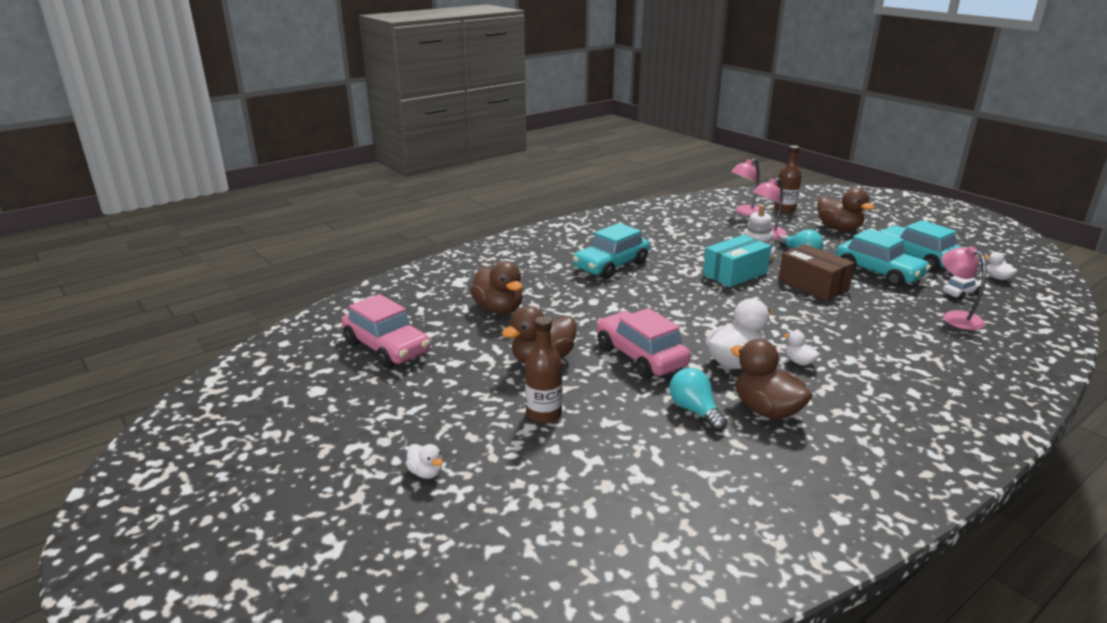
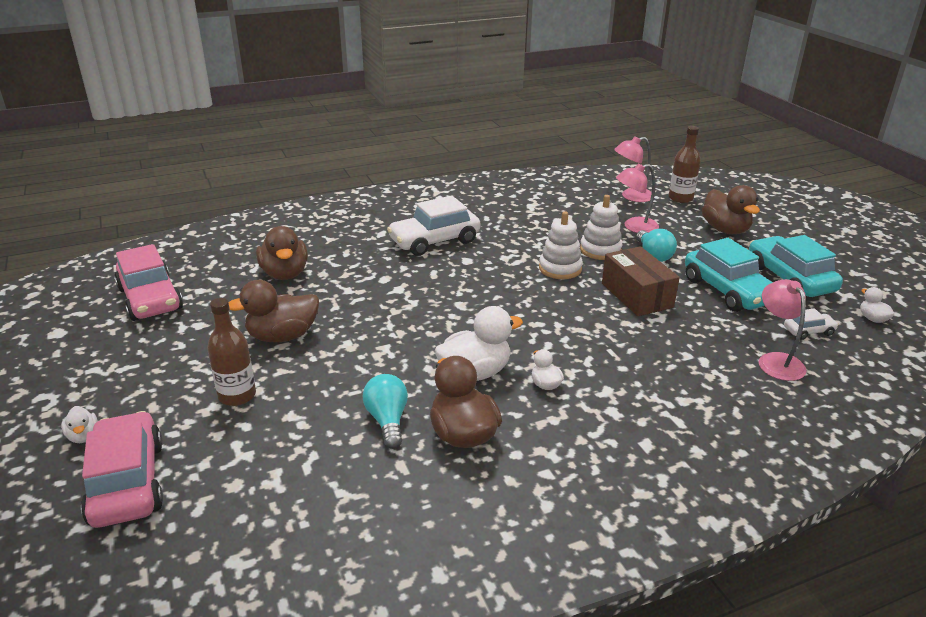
camera: 15 degrees right, 5 degrees up
(611, 266) = (434, 241): turquoise car -> white car
(640, 356) = (381, 349): pink car -> pink car (127, 482)
(735, 273) = (560, 268): turquoise box -> white stacking toy

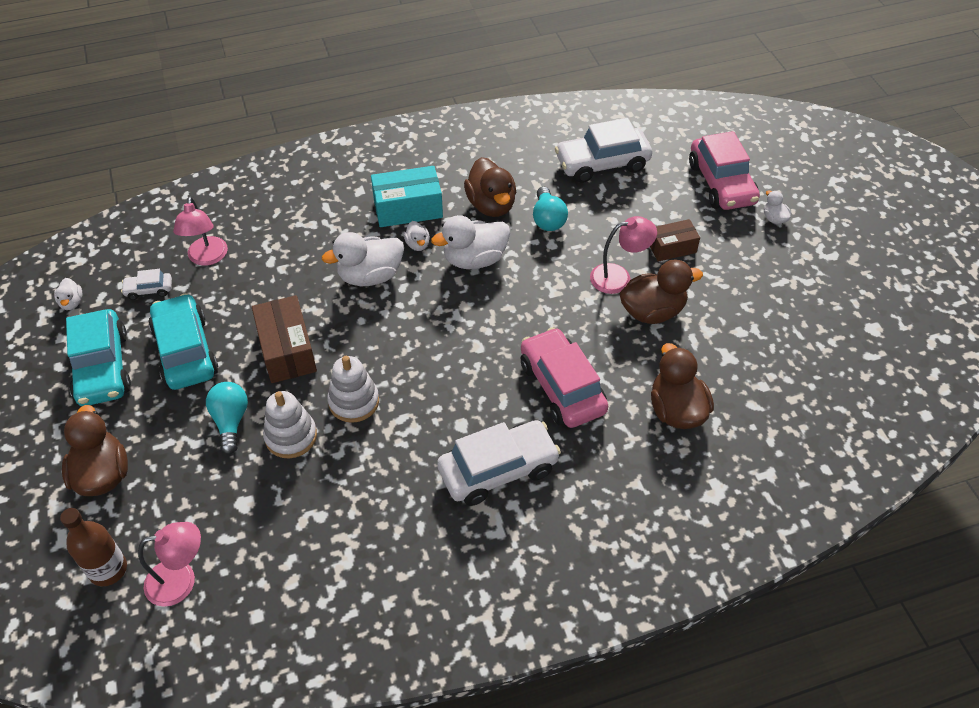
camera: 175 degrees left, 20 degrees up
(150, 299) = (809, 374): pink car -> pink car (561, 387)
(237, 395) = (672, 248): brown bottle -> brown box
(299, 504) = (602, 164): none -> white car
(572, 424) = (408, 208): none -> turquoise box
(587, 352) = (370, 276): none -> white duck
(634, 227) = (221, 488): pink lamp -> pink lamp (619, 277)

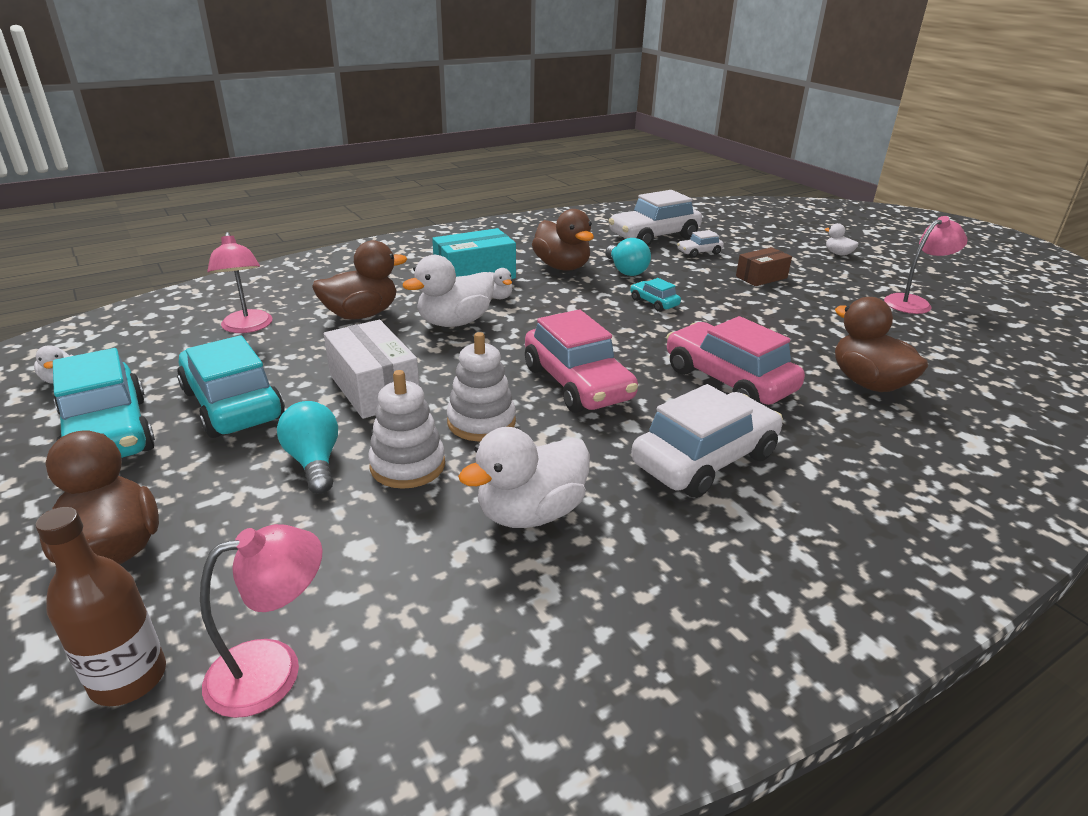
camera: 15 degrees left, 20 degrees down
(149, 290) = (172, 358): white car -> white car (699, 252)
(287, 350) = (374, 388): brown box -> white box
(474, 259) = (566, 301): white duck -> white duck (530, 513)
(550, 273) = (654, 303): none -> turquoise car
(619, 277) = (725, 299): pink lamp -> pink lamp (914, 302)
(652, 311) = (778, 317): brown duck -> brown duck (361, 314)
(721, 183) = (772, 239): pink car -> pink car (577, 383)

